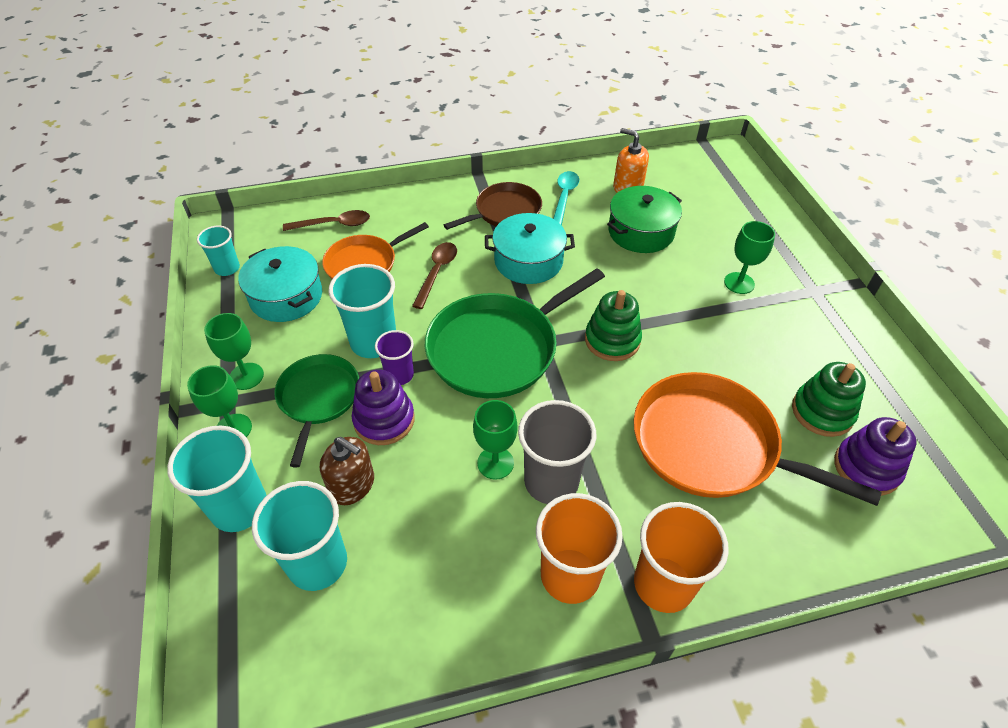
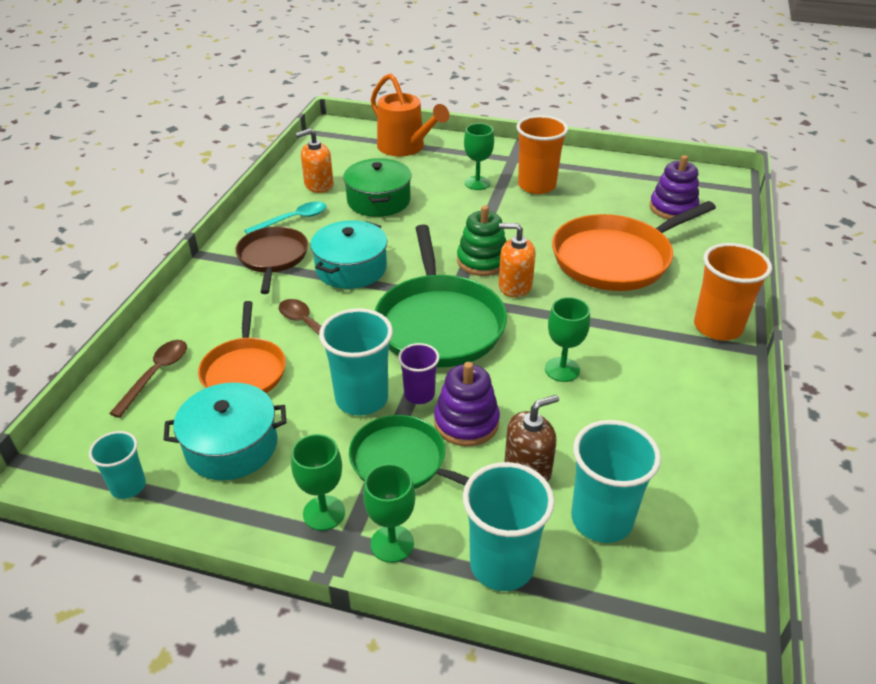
camera: 60 degrees left, 10 degrees down
(551, 482) = (600, 346): grey cup -> none
(564, 197) = (293, 220): turquoise spoon -> turquoise spoon turned 105 degrees clockwise
(570, 575) = (689, 368): orange cup -> orange cup (536, 186)
(594, 379) = (515, 286): none -> orange soap dispenser
(746, 208) = (405, 147): none -> orange watering can
(822, 412) = (619, 203): green stacking toy -> none

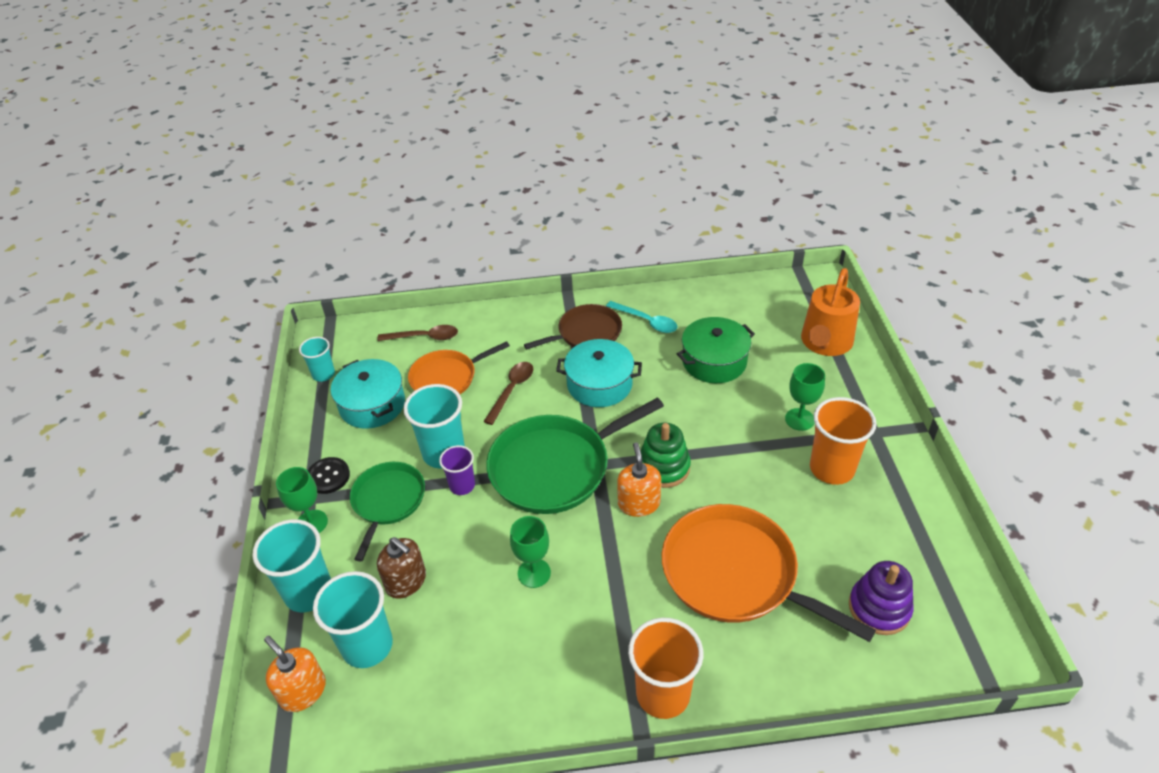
camera: 70 degrees right, 5 degrees up
(318, 185) = (711, 313): orange soap dispenser -> orange soap dispenser (303, 691)
(324, 513) = (328, 476): green goblet -> black button
(466, 422) = (442, 526): purple stacking toy -> none

